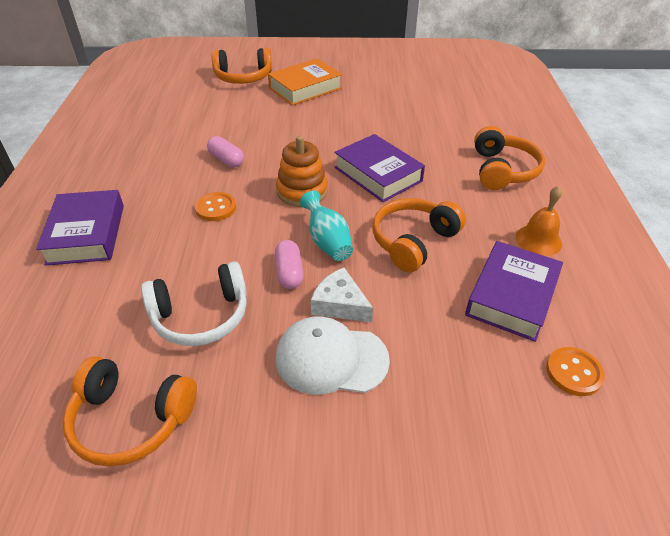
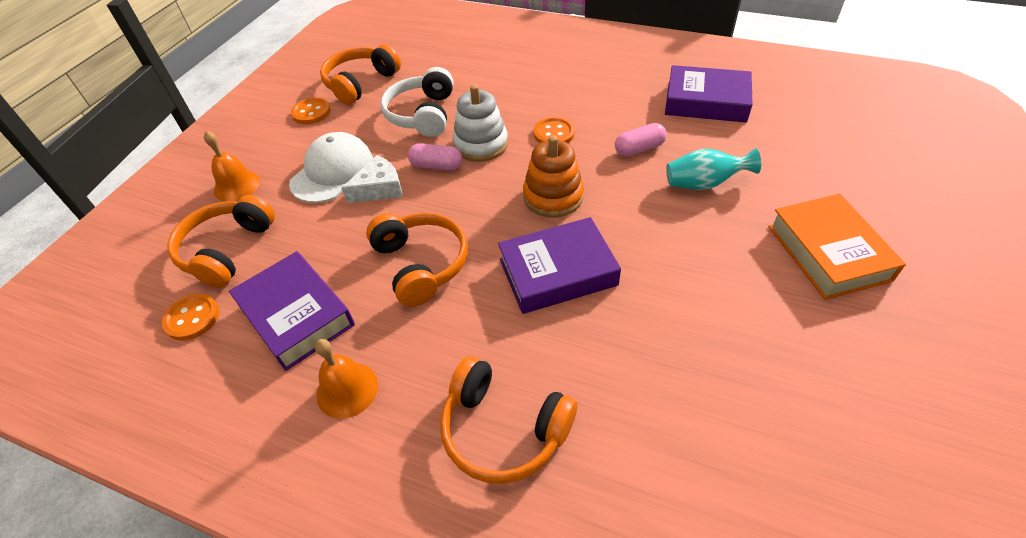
camera: 115 degrees right, 5 degrees up
(86, 234) = (553, 65): purple book -> purple book (706, 101)
(217, 450) = (311, 112): none -> orange button
(243, 77) = (871, 189): orange headphones -> orange headphones (227, 250)
(245, 251) = (481, 144): none -> white stacking toy
(327, 241) = (461, 198): turquoise vase -> turquoise vase (704, 183)
(398, 455) = (237, 186): none -> orange bell

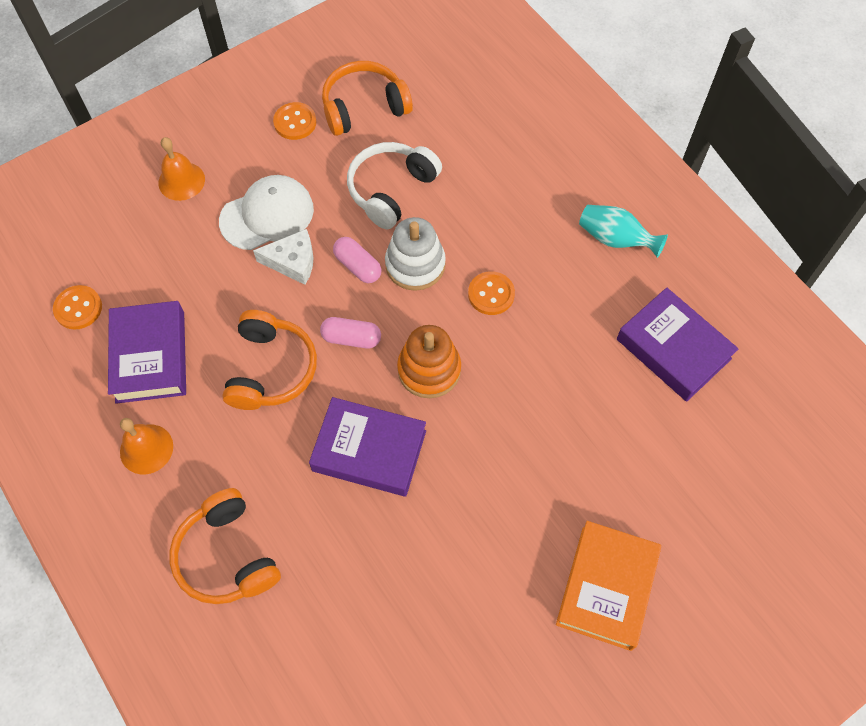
camera: 30 degrees right, 15 degrees up
(227, 250) = (136, 253): orange headphones -> none
(639, 149) = (552, 365): pink capsule -> pink capsule (351, 338)
(704, 183) = (573, 445): turquoise vase -> turquoise vase (615, 239)

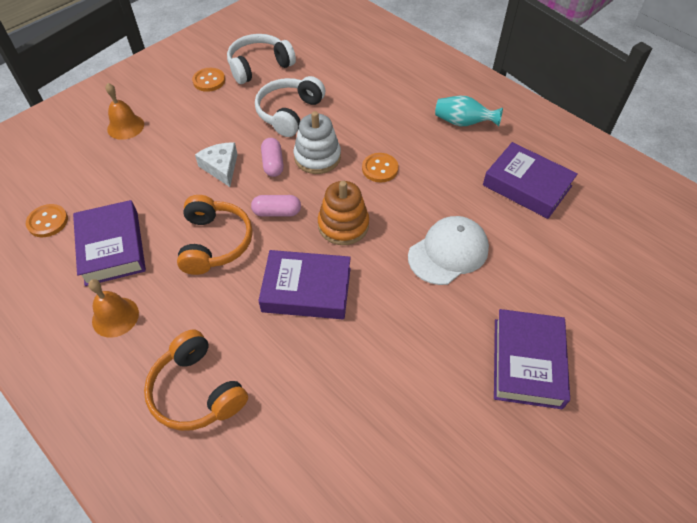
camera: 10 degrees left, 10 degrees down
(267, 215) = (196, 140): white cap -> white cap (448, 252)
(292, 262) = (221, 167): white cheese -> white cheese turned 105 degrees counterclockwise
(358, 266) = (273, 164): pink capsule -> pink capsule turned 45 degrees clockwise
(364, 107) = (259, 66): orange headphones -> white headphones
(606, 587) = (527, 362): orange book -> purple book

